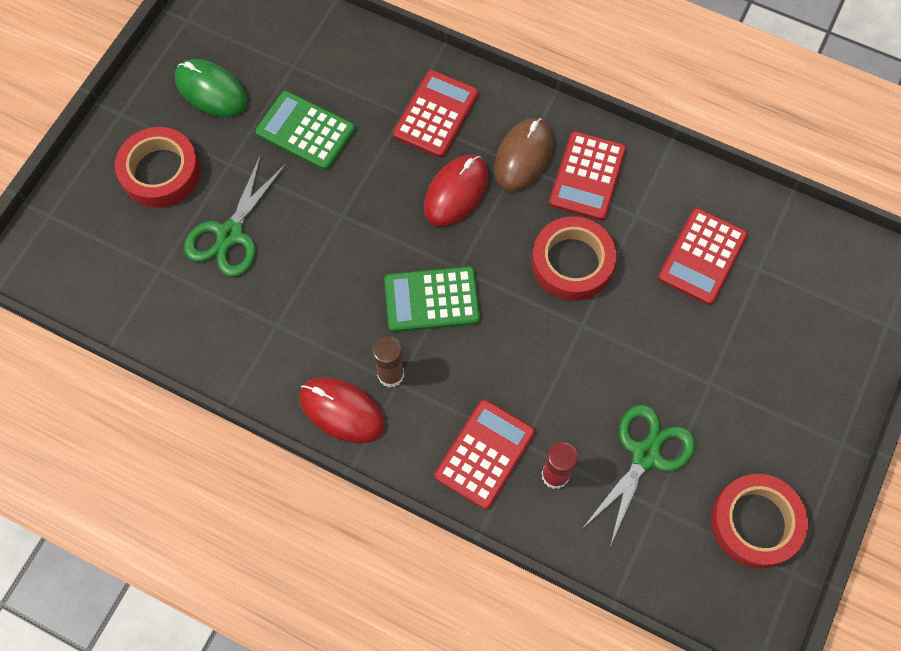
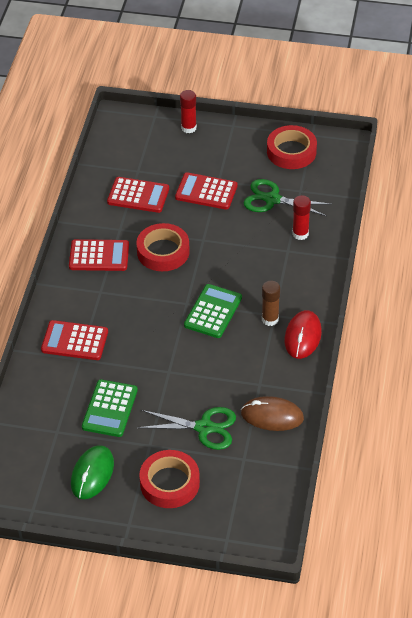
camera: 105 degrees left, 20 degrees down
(431, 300) = (213, 311): green calculator -> green calculator turned 135 degrees counterclockwise
(456, 192) = (132, 317): red mouse -> none
(484, 454) = (301, 266): red calculator -> red calculator (206, 192)
(523, 156) = (94, 289): brown mouse -> brown mouse (272, 416)
(848, 370) = (188, 128): none -> red glue stick

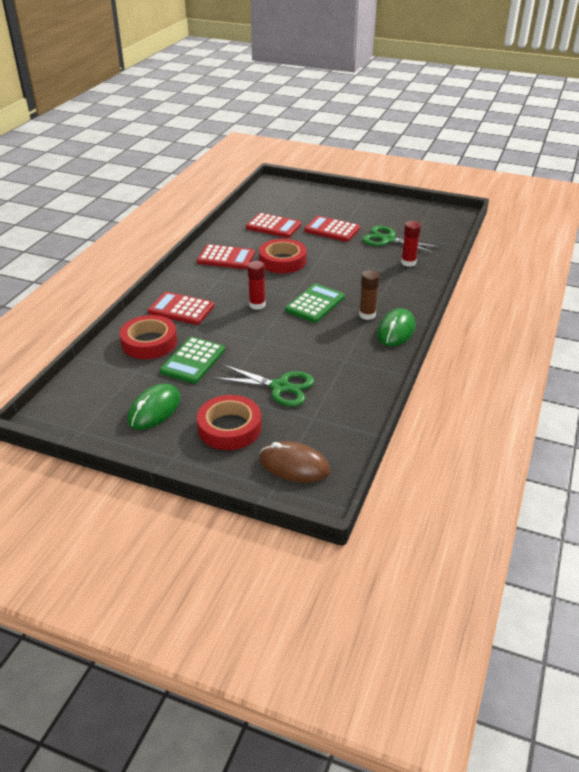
camera: 10 degrees right, 10 degrees down
(188, 128) = (328, 194): red glue stick -> red glue stick (257, 305)
(272, 416) = (351, 386): brown mouse -> brown mouse (294, 465)
(291, 152) = (411, 214): red tape -> red tape (149, 342)
(303, 336) = (396, 330): red mouse -> green mouse

